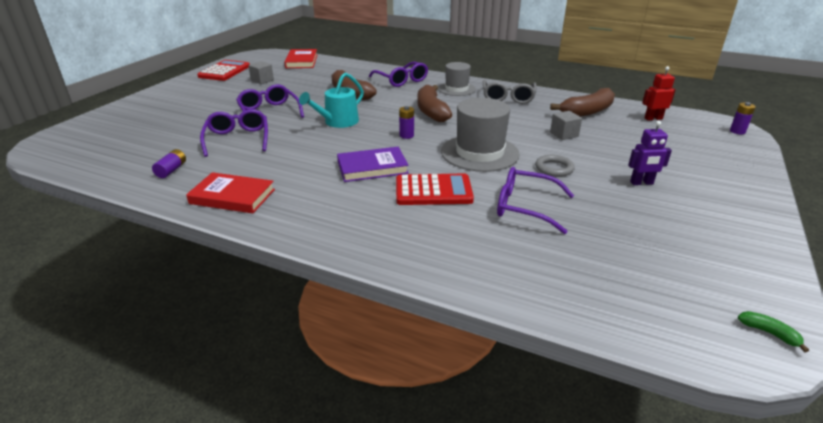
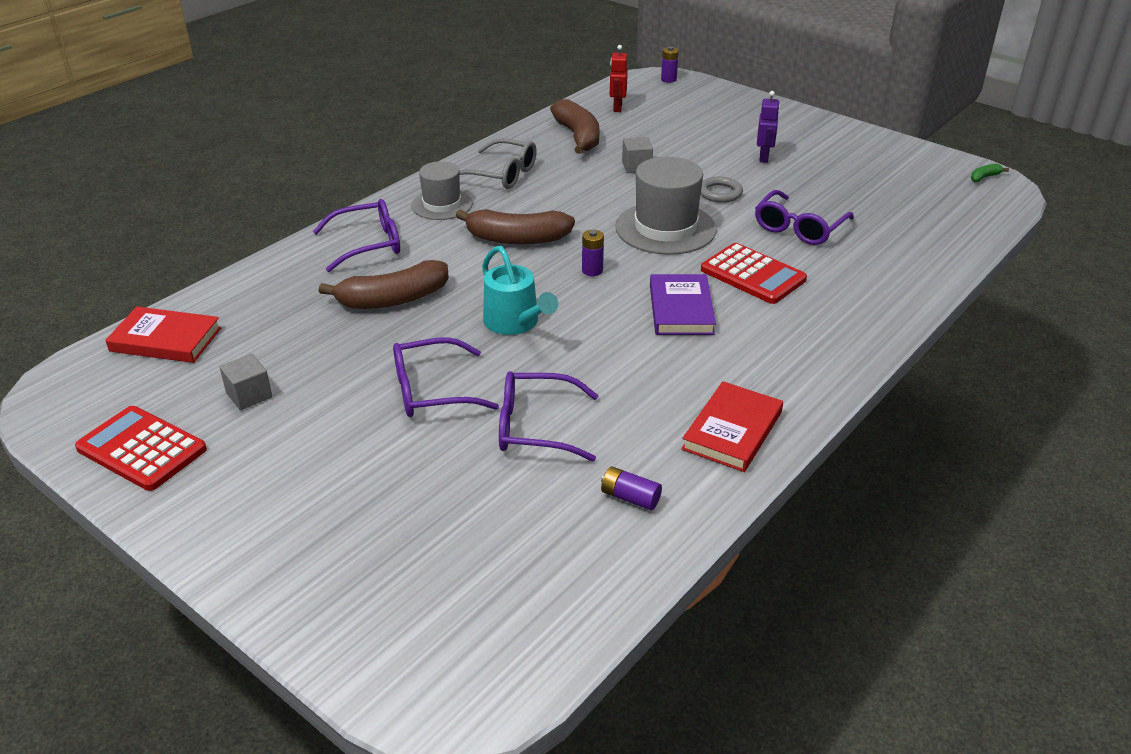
camera: 75 degrees left, 5 degrees up
(433, 191) = (752, 275): red calculator -> red calculator turned 120 degrees clockwise

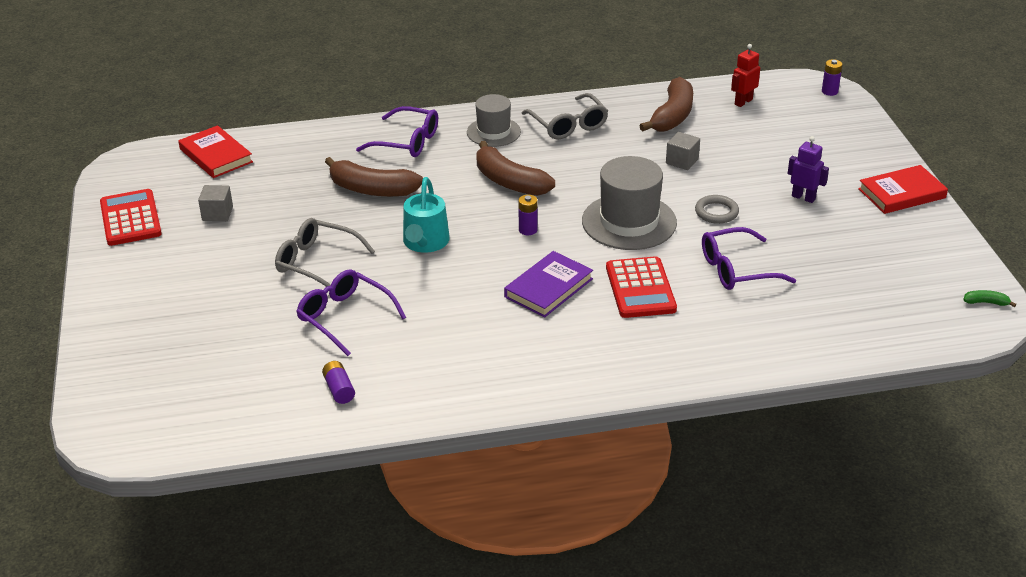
camera: 40 degrees right, 0 degrees up
(431, 390) = (317, 262): purple glasses -> grey glasses
(732, 431) = (459, 386): red book -> red book (901, 193)
(764, 157) = (803, 197): purple robot -> purple robot turned 105 degrees counterclockwise

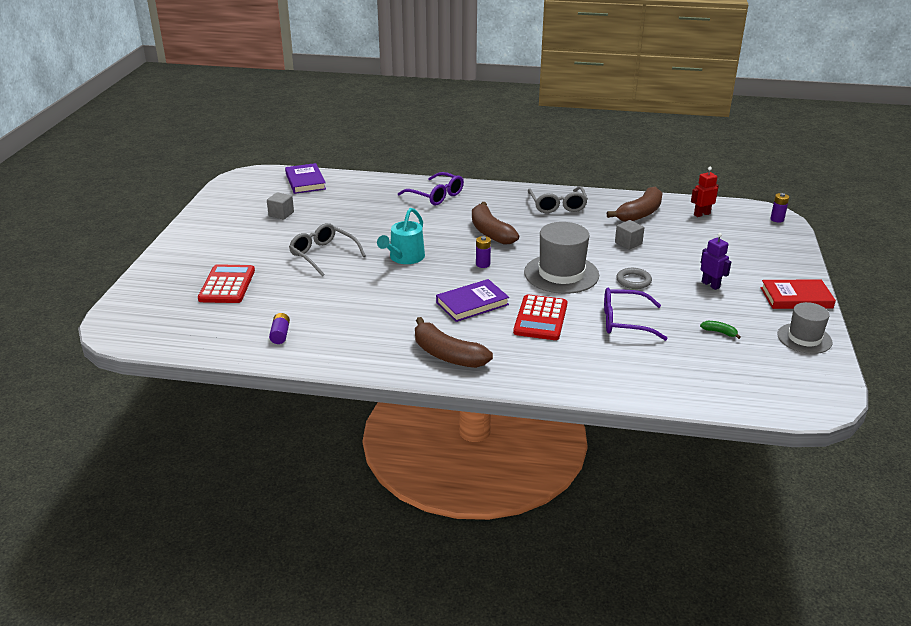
camera: 20 degrees right, 5 degrees down
(130, 218) = (226, 206): red calculator -> red calculator (227, 285)
(216, 155) = (305, 181): red book -> purple book
(344, 317) = (317, 291): purple glasses -> none
(372, 189) = (392, 219): brown banana -> brown banana (447, 355)
(493, 132) = (500, 200): grey hat -> grey hat (804, 338)
(986, 302) = (825, 390): green banana -> green banana (719, 332)

